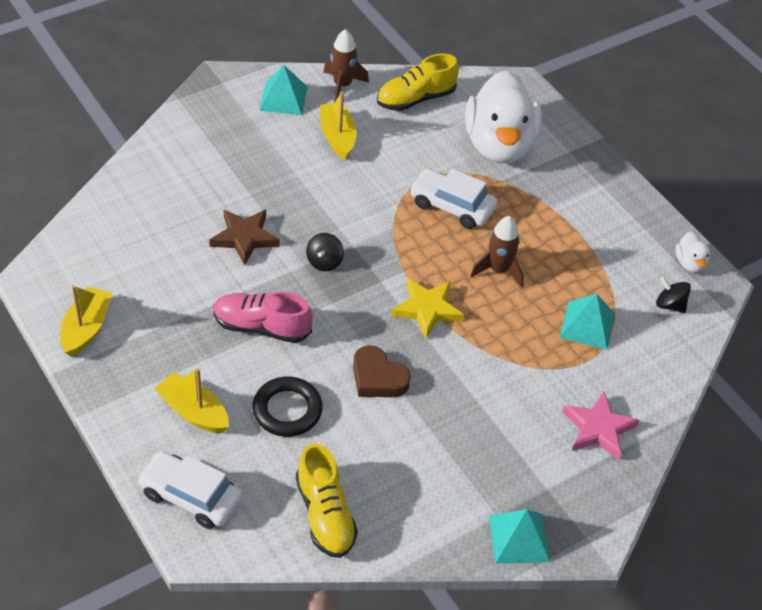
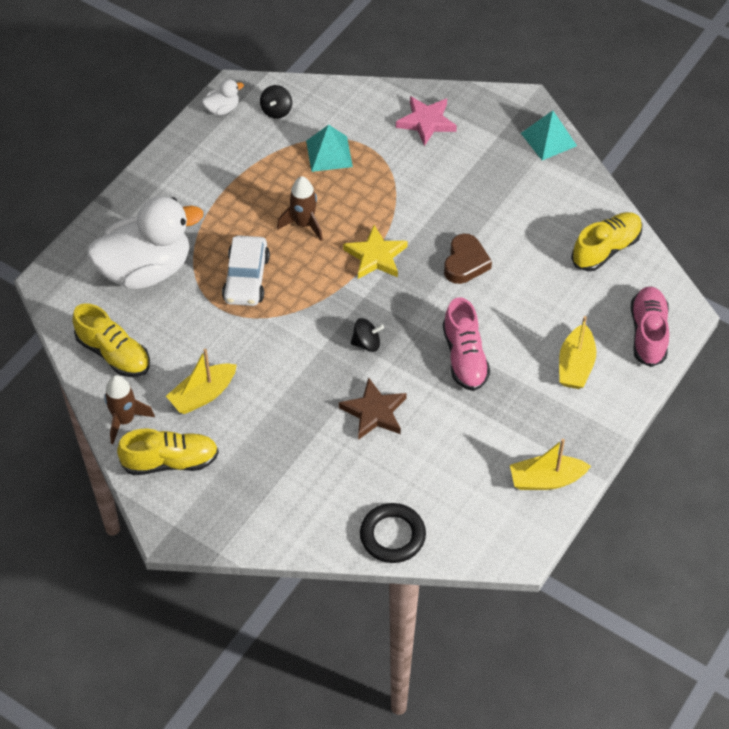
camera: 110 degrees left, 5 degrees up
(190, 496) = (648, 333): white car -> pink shoe
(283, 98) = (170, 461): turquoise pyramid -> yellow shoe
(287, 410) = (533, 307): black ring -> black ring (392, 536)

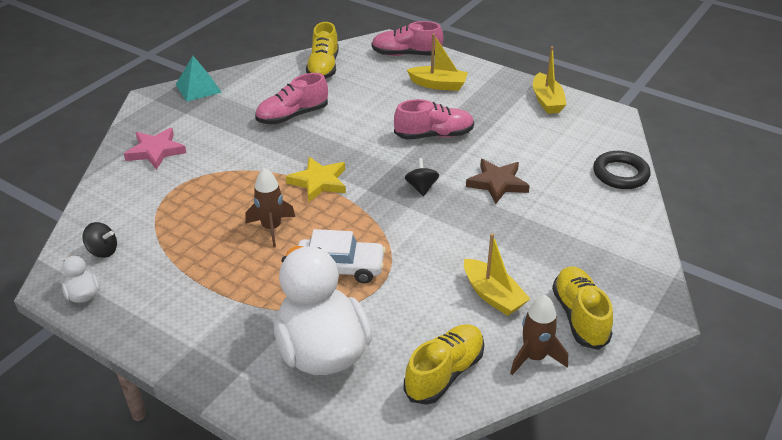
camera: 90 degrees left, 15 degrees down
(329, 153) = (178, 212): turquoise pyramid -> none
(465, 263) = (331, 133): brown heart -> none
(497, 227) = (292, 116): none -> pink shoe
(606, 249) = (323, 67): yellow shoe -> yellow shoe turned 135 degrees counterclockwise

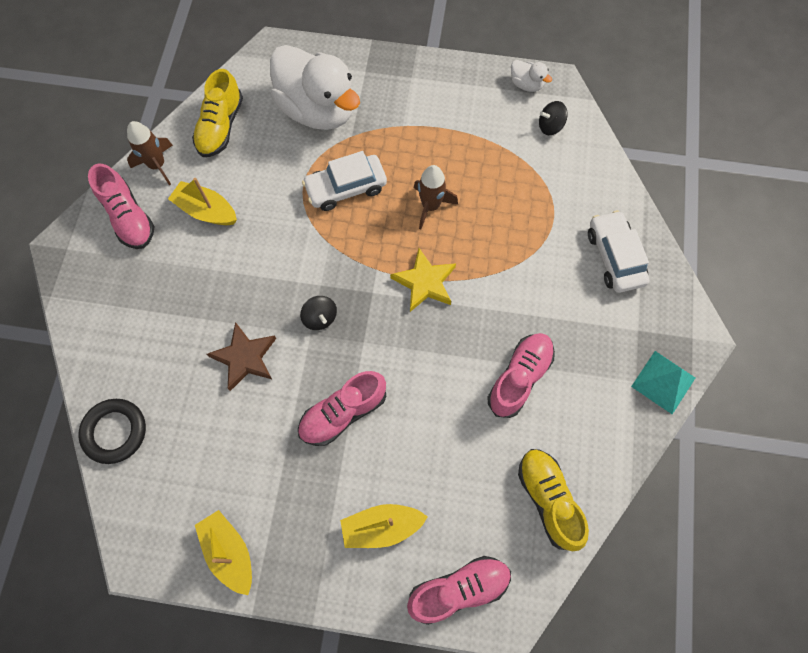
camera: 155 degrees right, 30 degrees up
(156, 151) = (614, 257): pink star -> white car
(579, 317) = (128, 217): yellow shoe -> pink shoe

